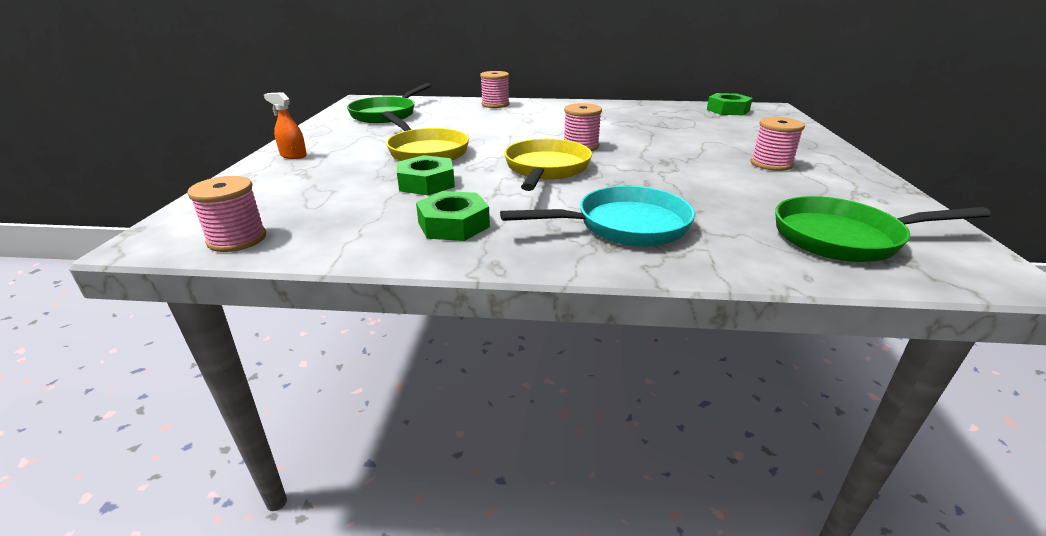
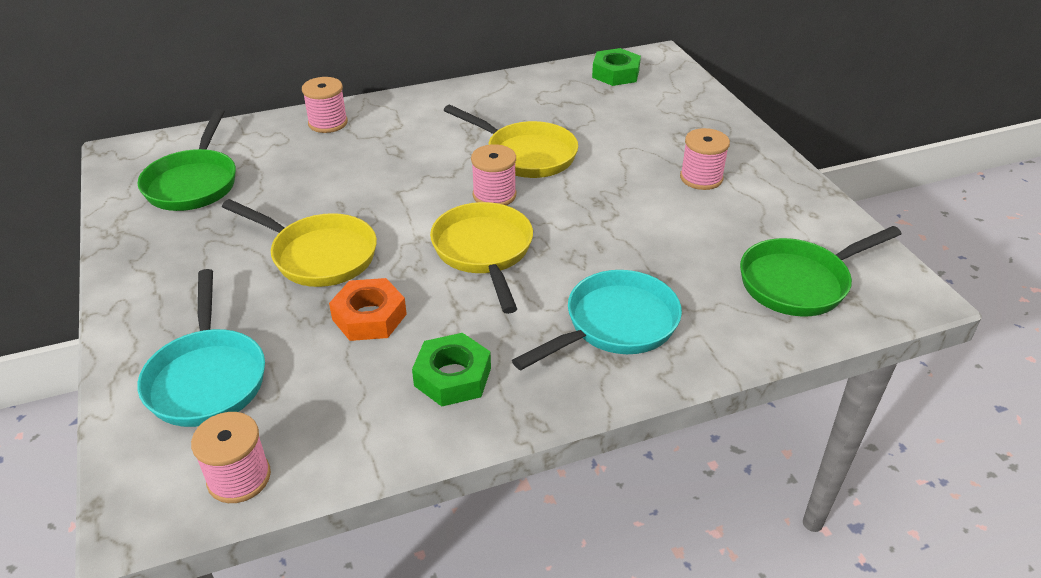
camera: 25 degrees left, 10 degrees up
(286, 188) = (207, 377): none -> turquoise pan
(293, 155) = (150, 312): orange spray bottle -> none
(426, 183) = (369, 317): green nut -> orange nut
(623, 133) = (525, 155): none -> yellow pan

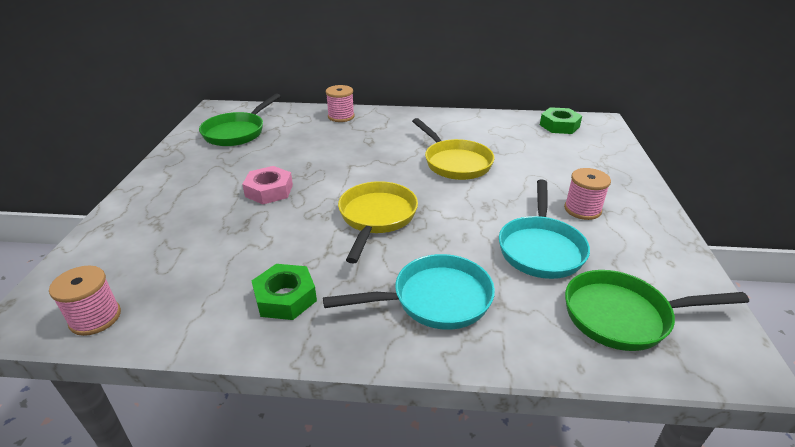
camera: 25 degrees right, 5 degrees down
(207, 377) = (139, 245): turquoise pan -> turquoise pan (540, 248)
(318, 255) = (269, 190): yellow pan -> pink nut
(369, 317) = (266, 238): orange nut -> none
(494, 195) = (412, 183): pink spool -> none

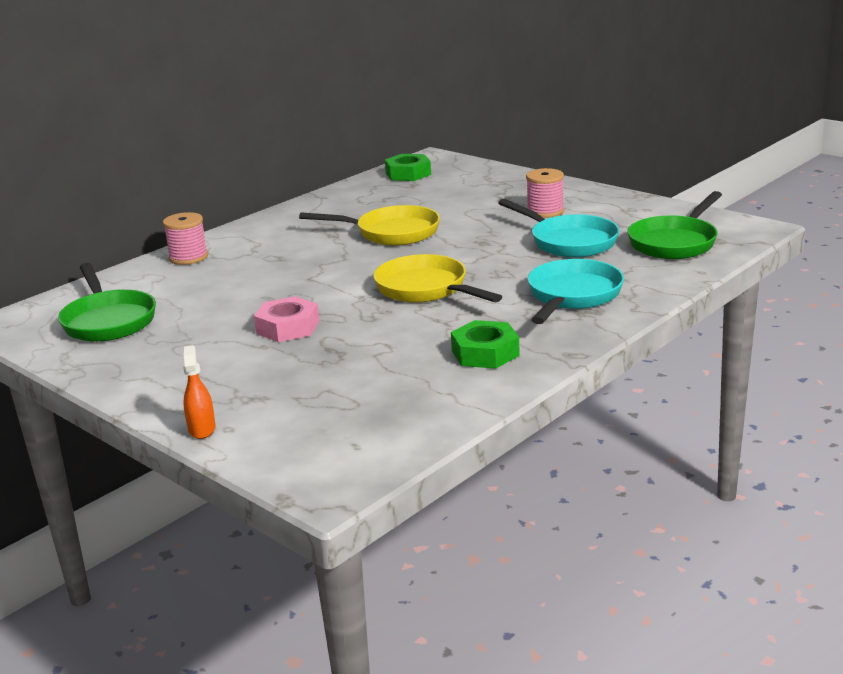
camera: 50 degrees left, 10 degrees down
(95, 318) = (385, 447): pink spool -> none
(104, 225) = (202, 429): none -> orange spray bottle

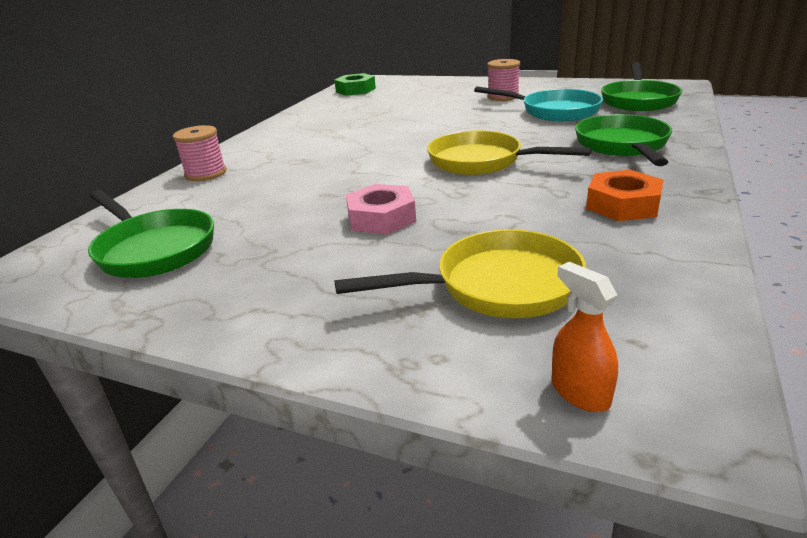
camera: 20 degrees left, 5 degrees up
(202, 429) = (402, 368): orange spray bottle -> orange spray bottle (580, 392)
(391, 233) = (391, 127): yellow pan -> yellow pan (497, 286)
(485, 353) = (623, 205): green nut -> orange nut
(572, 296) = (622, 146): turquoise pan -> green pan

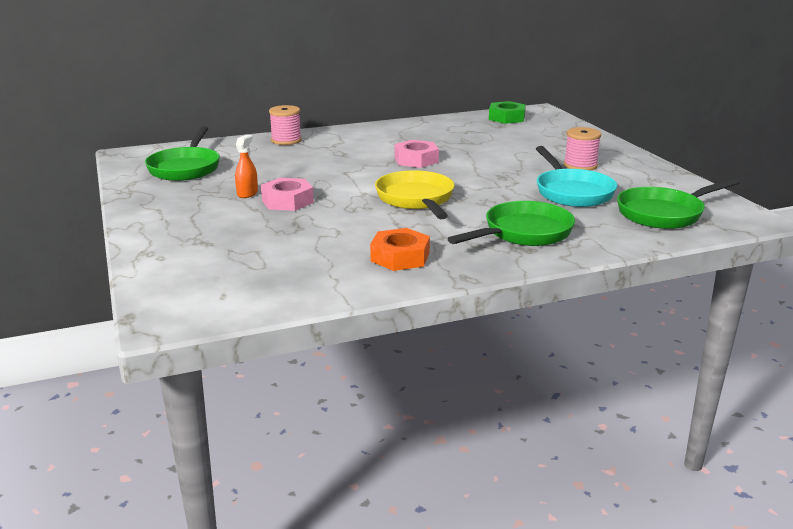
camera: 45 degrees right, 5 degrees down
(383, 138) = (416, 160): none -> pink nut
(497, 286) = (242, 251): yellow pan -> none
(580, 392) = (164, 292): orange spray bottle -> orange spray bottle (247, 193)

